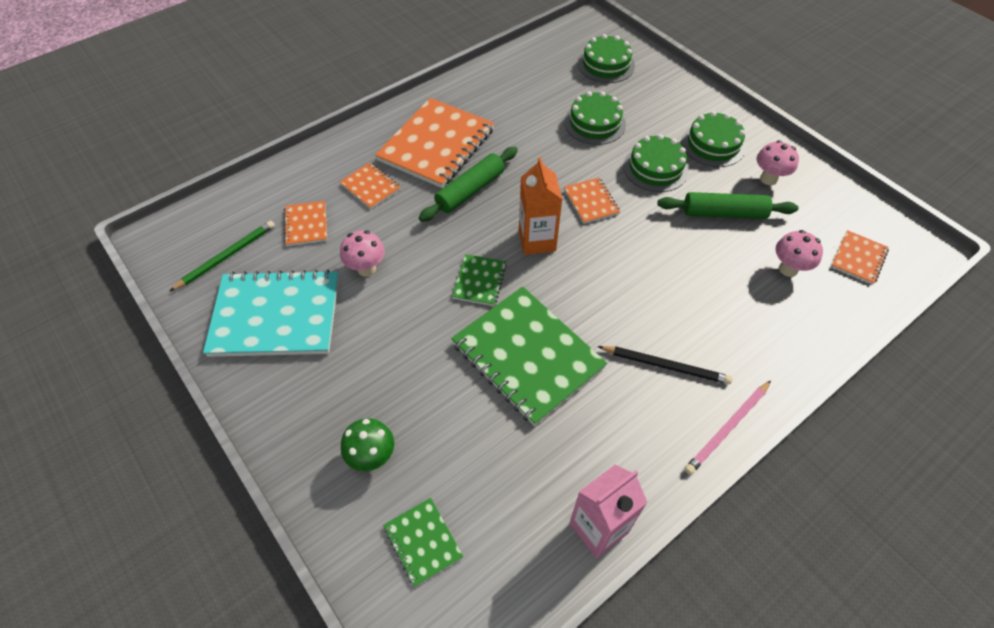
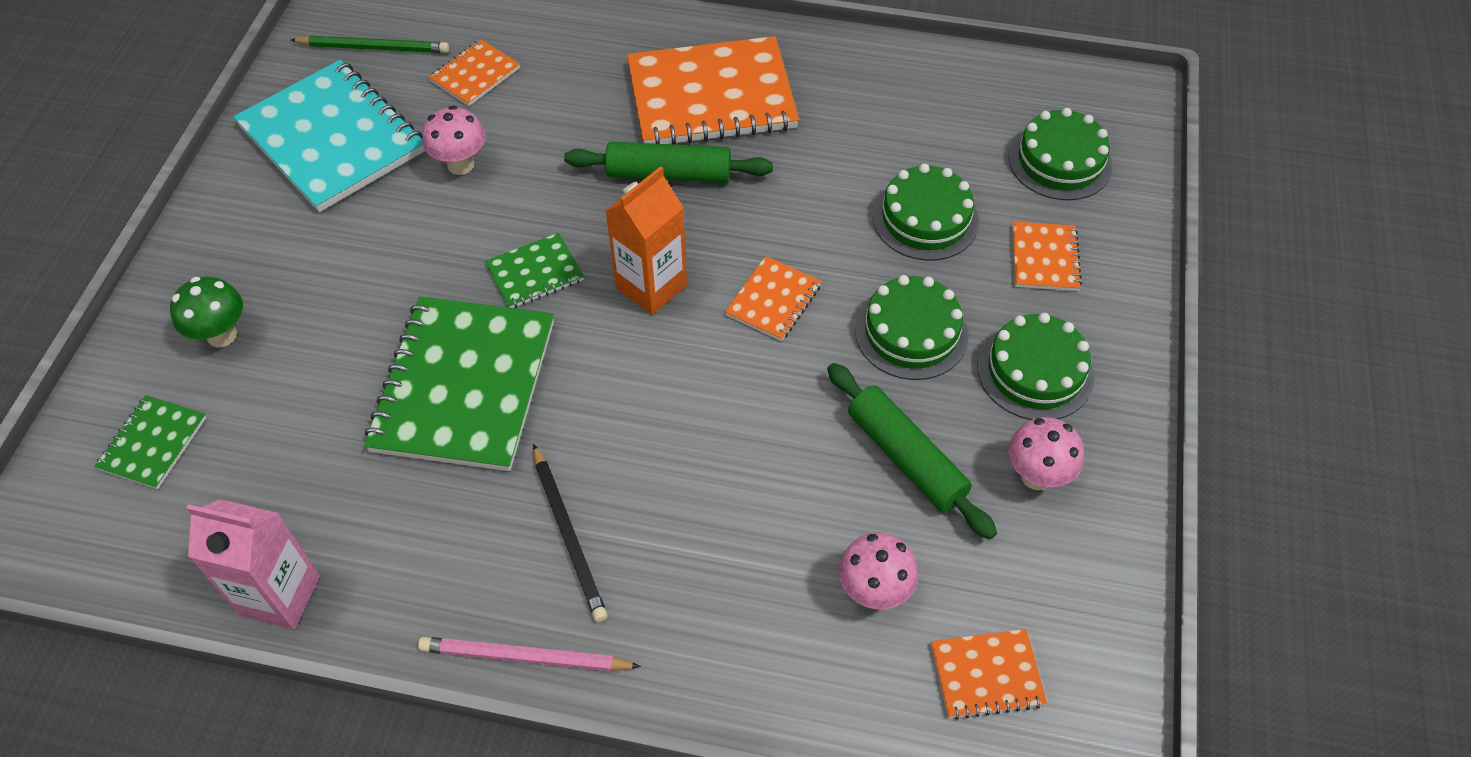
camera: 50 degrees right, 0 degrees up
(370, 187) = (583, 86): orange notebook -> orange notebook (1044, 258)

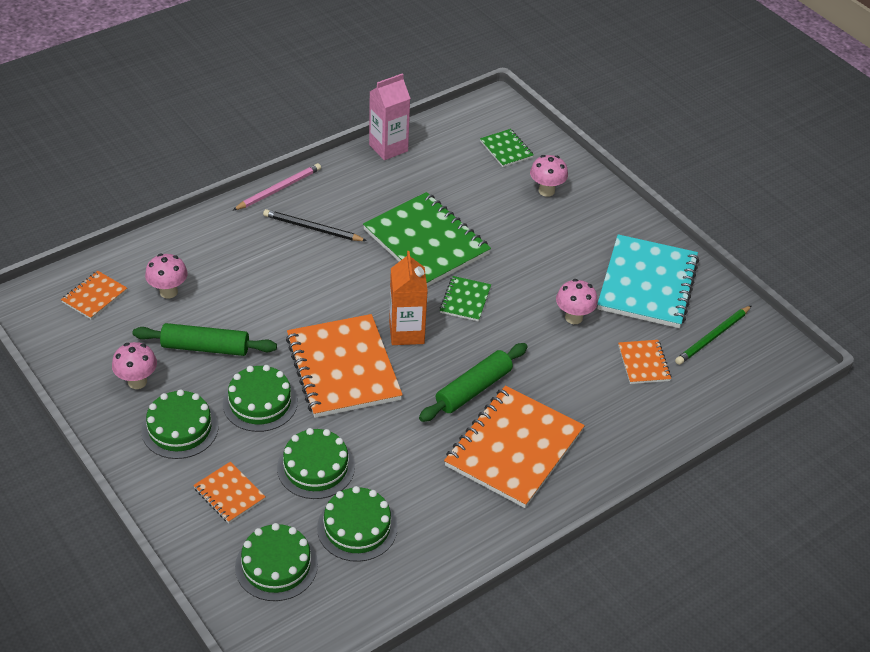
camera: 130 degrees right, 10 degrees down
(222, 335) = (546, 191): green mushroom -> pink mushroom
(332, 139) = (647, 284): turquoise notebook -> turquoise notebook turned 75 degrees counterclockwise
(773, 300) = (343, 368): orange notebook -> orange notebook, size x2.11
(946, 138) = (357, 527): none -> green cake

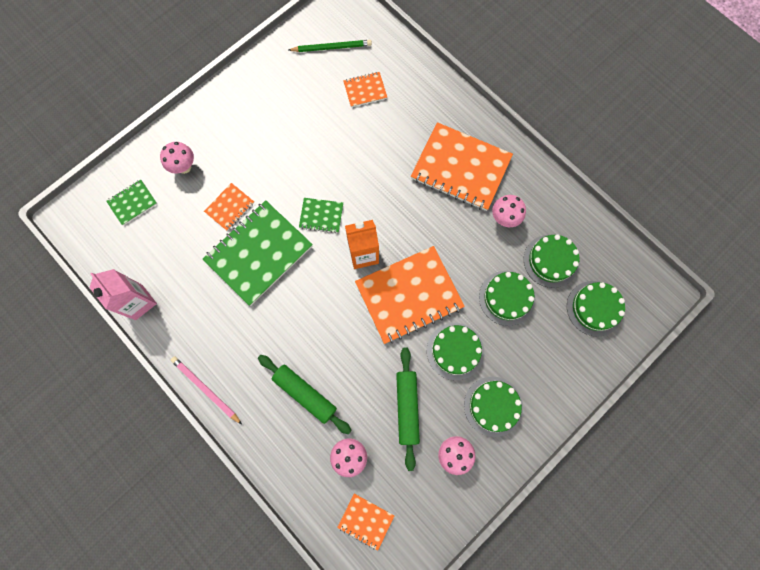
camera: 95 degrees left, 30 degrees up
(229, 494) = (544, 354): orange notebook -> orange notebook (230, 207)
(312, 228) = (254, 349): black pencil -> none
(473, 389) = (411, 200): green rolling pin -> green rolling pin (305, 394)
(573, 317) = (327, 138): pink mushroom -> pink mushroom (504, 218)
(647, 284) = (284, 90): turquoise notebook -> none
(712, 337) = (332, 47): green pencil -> green pencil turned 45 degrees counterclockwise

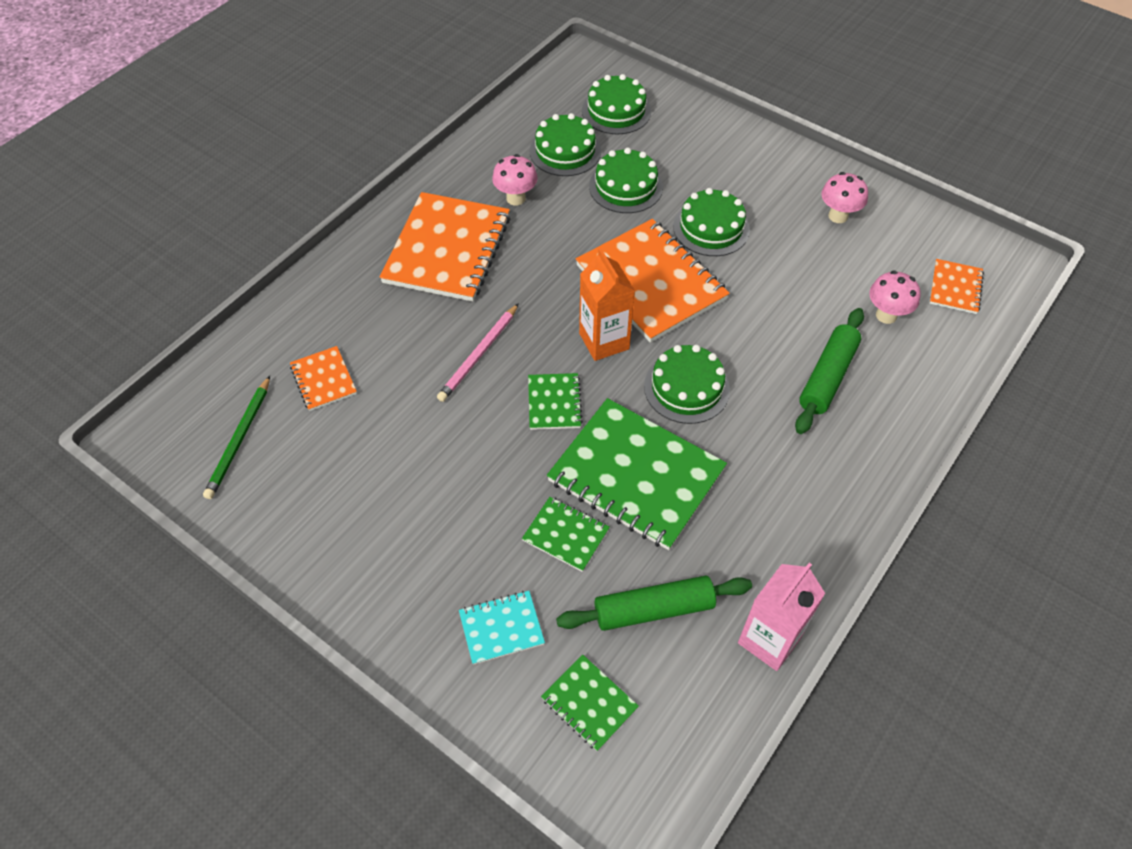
camera: 100 degrees left, 20 degrees down
(184, 167) = (501, 628): pink mushroom -> turquoise notebook
(206, 389) = (870, 503): pink pencil -> pink pencil (479, 355)
(230, 207) = (566, 535): orange notebook -> green notebook
(332, 47) = (239, 439): green pencil -> green pencil turned 150 degrees counterclockwise
(407, 407) = (801, 266): green rolling pin -> green rolling pin (653, 609)
(493, 406) = (766, 187): green cake -> green cake (686, 388)

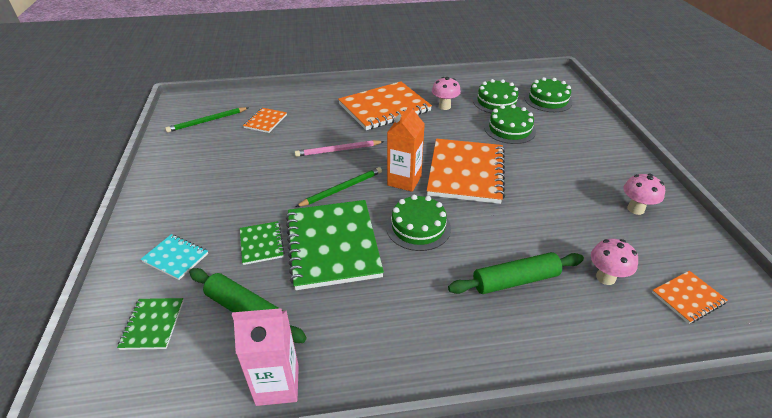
camera: 45 degrees right, 15 degrees down
(554, 403) = (342, 189): green notebook -> green pencil
(711, 228) = (536, 170): green cake -> none

